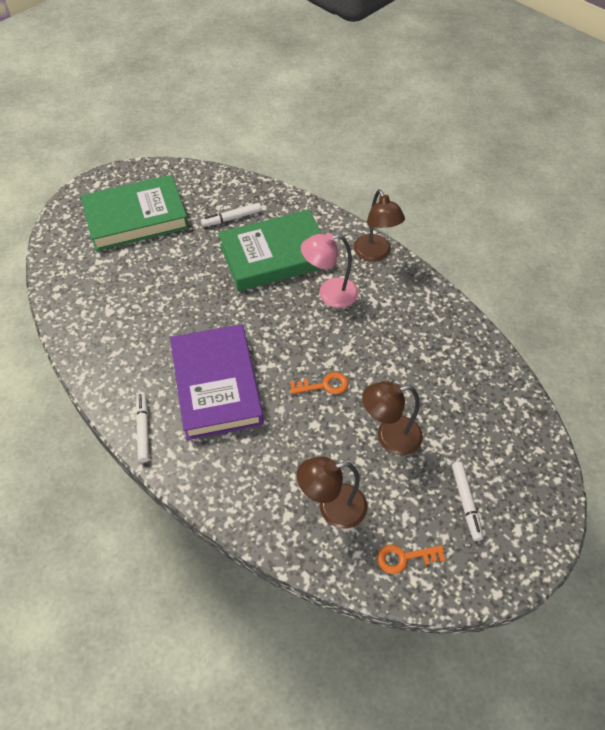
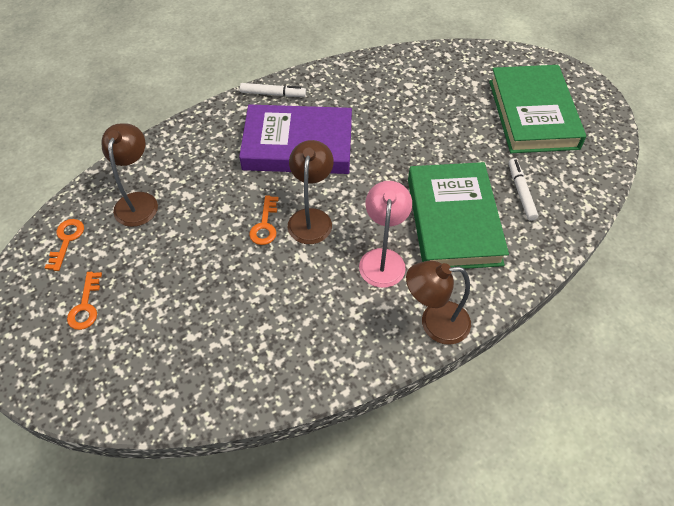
camera: 105 degrees right, 0 degrees up
(389, 437) = (184, 264): brown lamp -> brown lamp (311, 218)
(466, 502) = (85, 306): white marker -> orange key

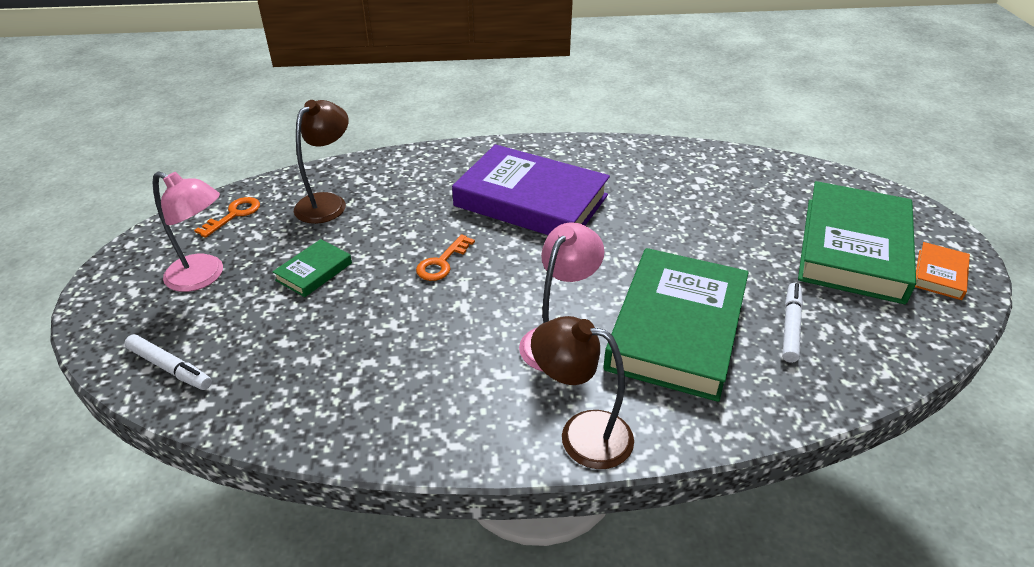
camera: 25 degrees right, 15 degrees down
(85, 306) = (204, 276): orange key -> pink lamp
(172, 269) = (314, 271): none -> green book
(273, 94) = (535, 149): white marker -> white marker (170, 367)
(311, 218) = (499, 272): brown lamp -> none
(590, 118) = (939, 274): none -> orange book

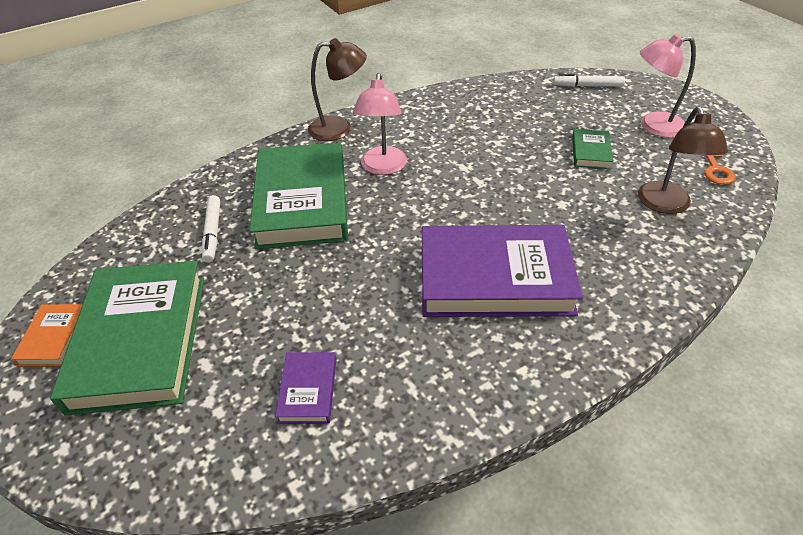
camera: 155 degrees right, 5 degrees up
(442, 263) = (510, 189): orange key -> none
(713, 183) = (308, 390): none -> purple book

